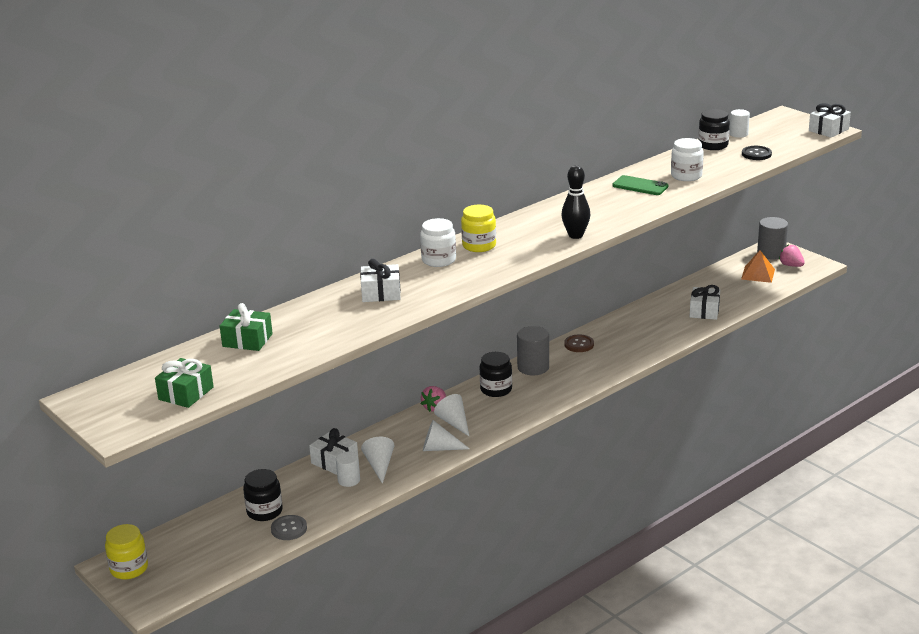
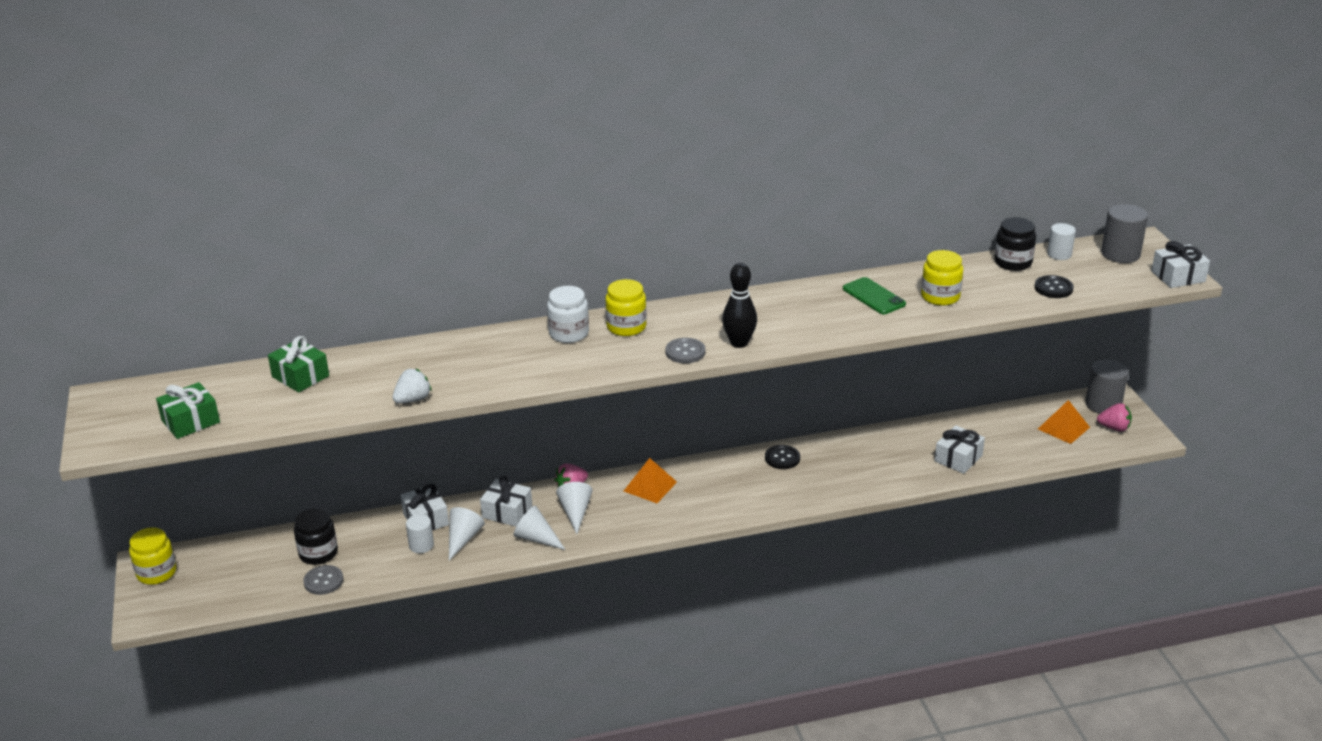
camera: 25 degrees right, 5 degrees up
(363, 331) = (413, 400): none -> white strawberry
(381, 293) = (474, 358): white gift -> white gift (507, 512)
(496, 389) = (650, 486): black jar -> orange pyramid
(533, 367) = (710, 471): grey cylinder -> grey cylinder (1120, 254)
(542, 250) = (685, 352): none -> grey button
(579, 344) = (782, 458): brown button -> black button
(686, 176) = (940, 296): white jar -> yellow jar
(791, 265) = (1114, 428): pink strawberry -> pink strawberry turned 120 degrees clockwise

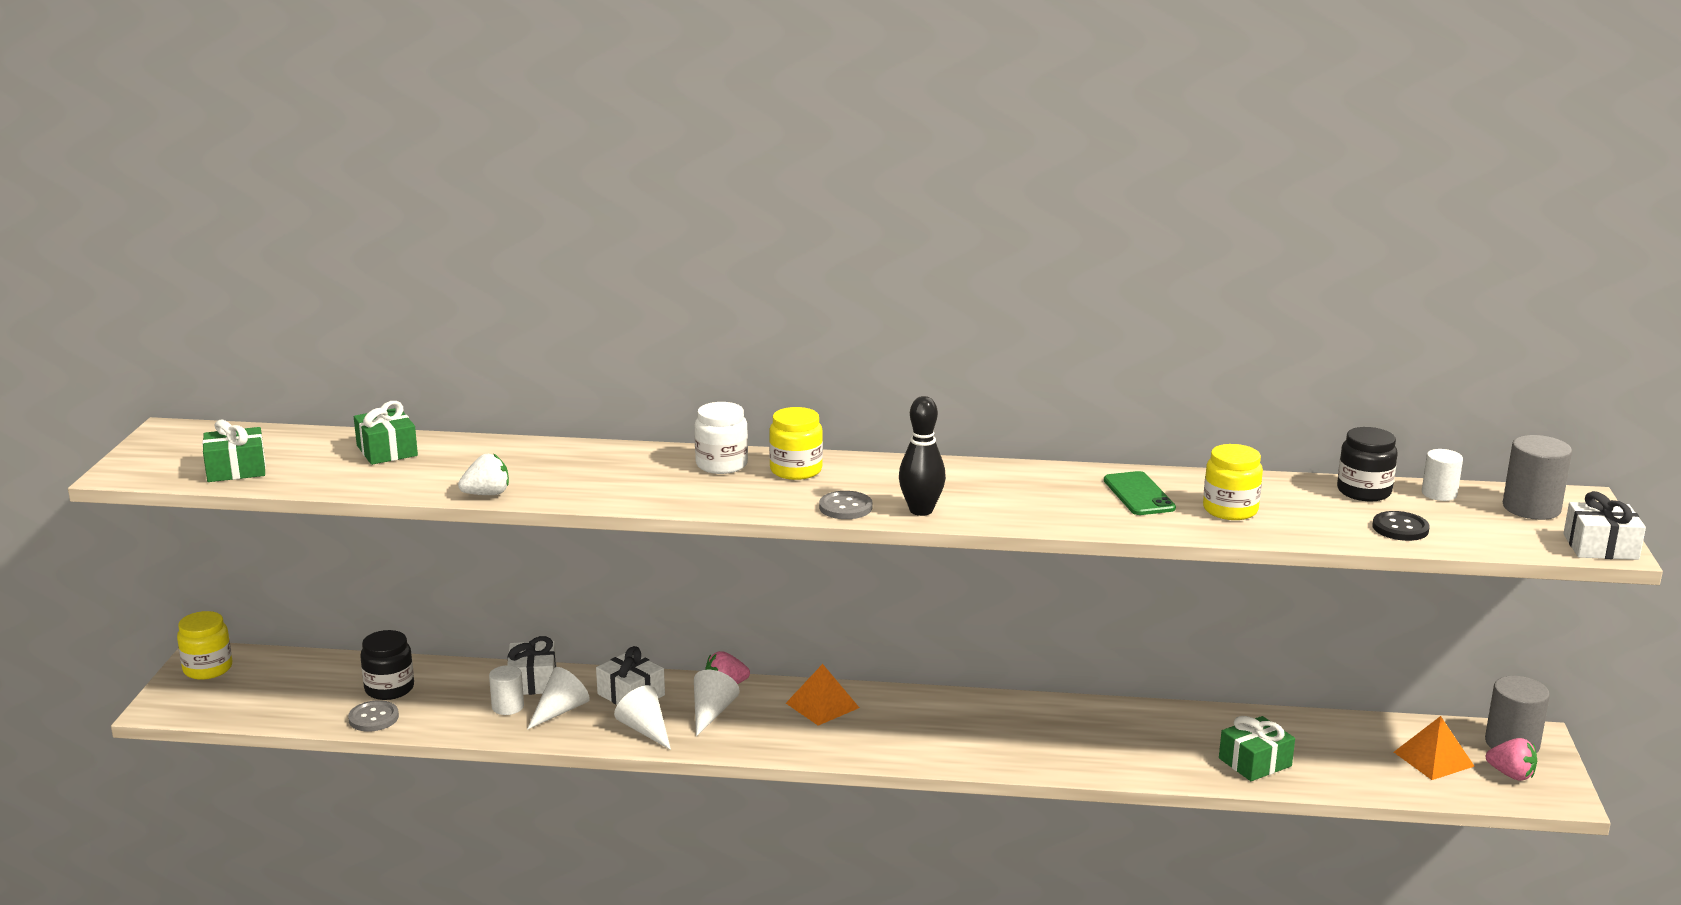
camera: 20 degrees right, 10 degrees down
(782, 458) = (1013, 711): black button -> none
(958, 458) = (1255, 762): white gift -> green gift

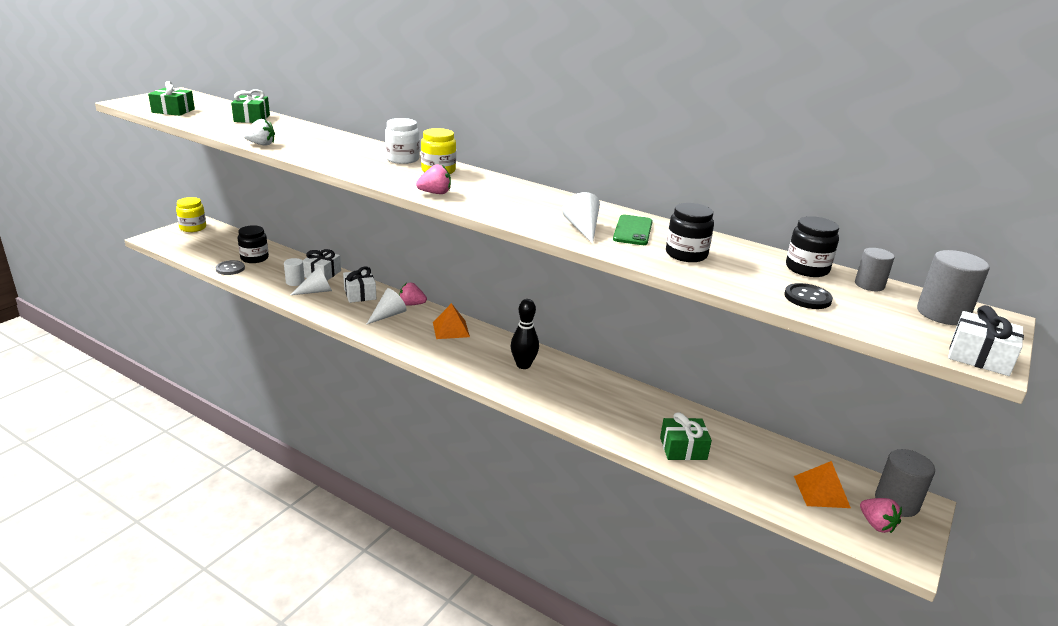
camera: 25 degrees right, 5 degrees up
(645, 730) = (345, 313): white cone -> white cone (582, 229)
(845, 507) = (435, 193): grey button -> pink strawberry
(921, 510) = (477, 205): black bowling pin -> black bowling pin (523, 365)
(1230, 510) = (686, 254): yellow jar -> black jar
(1439, 494) = (869, 285): white cylinder -> grey cylinder

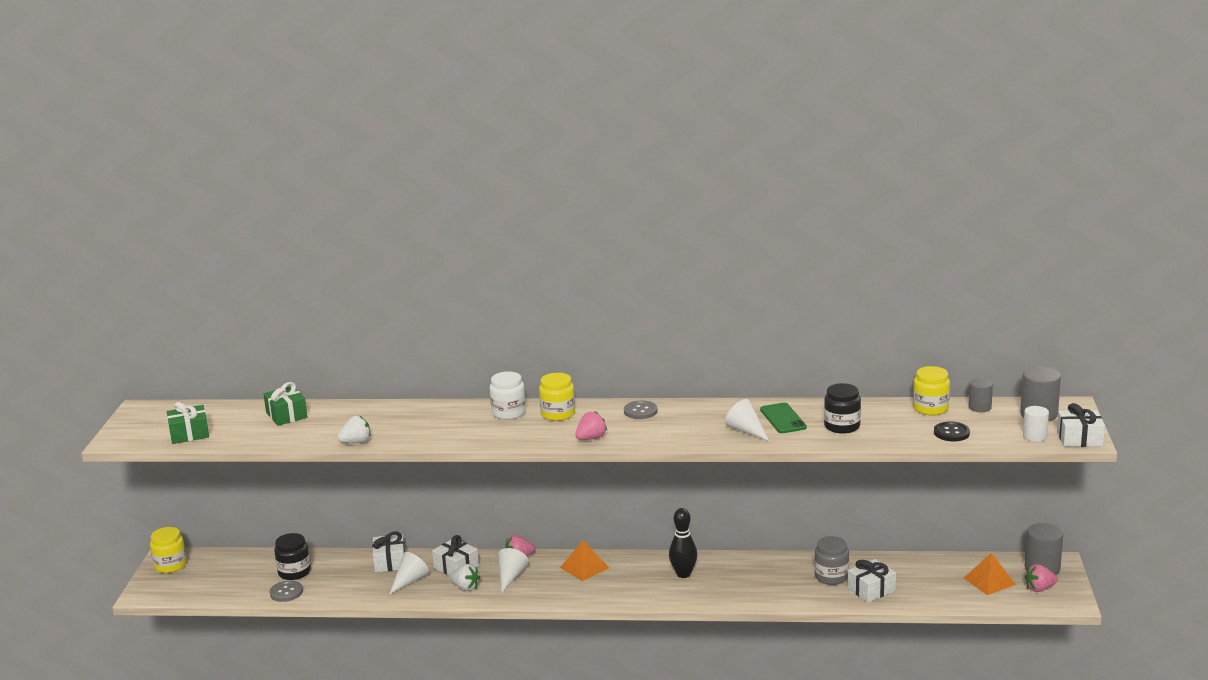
camera: 25 degrees left, 5 degrees down
(295, 282) = (374, 580): white cylinder -> white cylinder (1034, 436)
(347, 310) = (466, 587): none -> white strawberry
(509, 188) = (640, 411): none -> grey button
(655, 420) = (831, 576): none -> grey jar
(683, 448) = (871, 590): green gift -> white gift
(807, 269) = (930, 408): black jar -> yellow jar
(876, 525) = (1039, 589): pink strawberry -> pink strawberry turned 135 degrees clockwise

